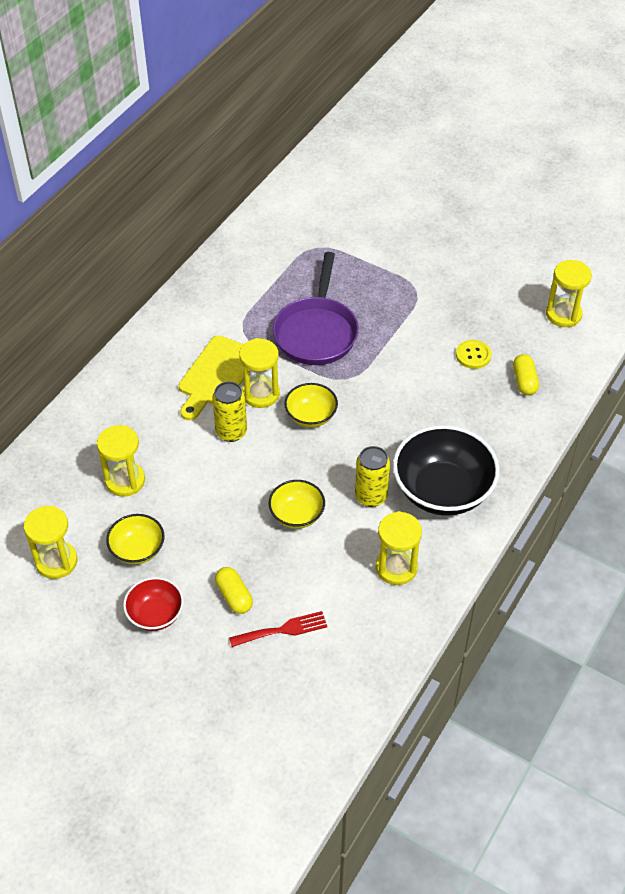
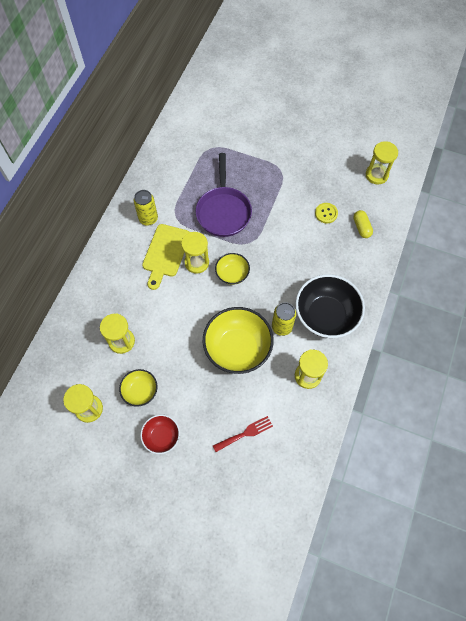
camera: 10 degrees left, 15 degrees up
(231, 432) = (183, 294): yellow can -> yellow can (148, 219)
(234, 596) = (209, 414): yellow capsule -> none
(297, 515) = (237, 348): yellow bowl -> yellow bowl, size x1.88

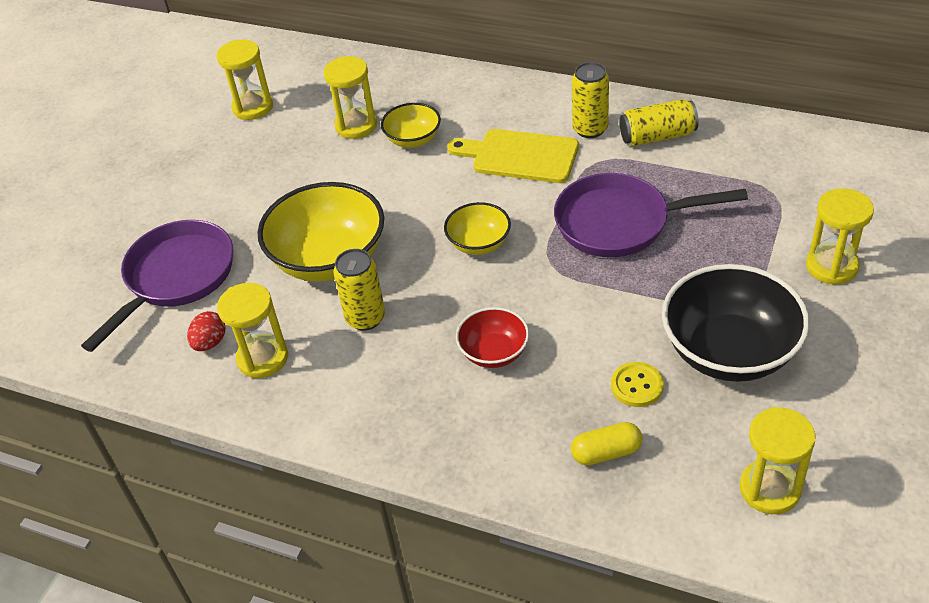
camera: 95 degrees right, 20 degrees down
(140, 391) = (271, 154): yellow bowl -> yellow bowl (413, 140)
(160, 189) = (657, 136): none -> yellow can
(161, 436) = (194, 183): red bowl -> red bowl (494, 353)
(196, 262) = (502, 196): yellow hourglass -> yellow hourglass (831, 266)
(245, 433) = (176, 277): red fork -> purple pan
(296, 405) = (210, 343): none -> red egg
(326, 315) = (385, 386): black bowl -> black bowl (729, 352)

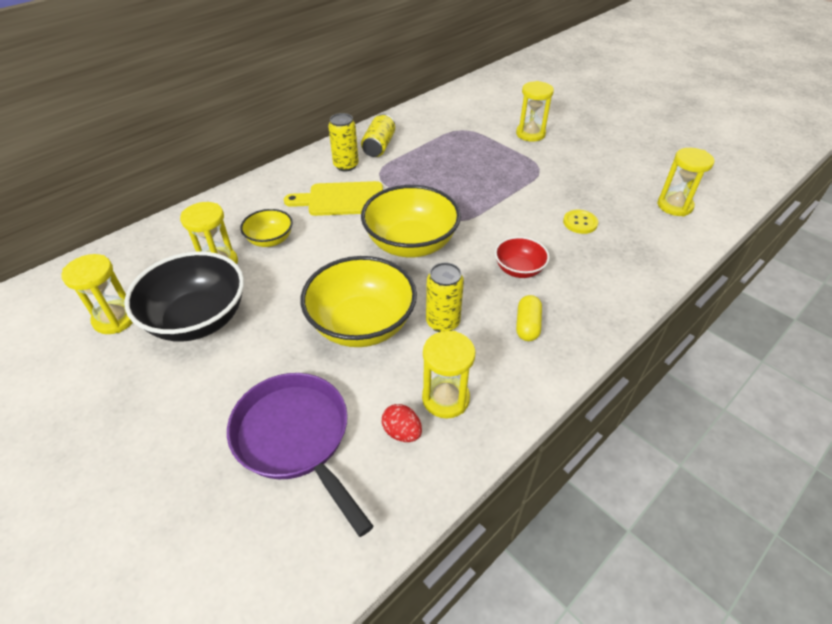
camera: 70 degrees left, 0 degrees up
(479, 243) = (411, 244): yellow bowl -> yellow bowl, size x1.88
(520, 156) = (342, 199): yellow cutting board -> yellow cutting board turned 45 degrees clockwise
(606, 453) = (627, 251): yellow capsule -> yellow capsule (527, 325)
(619, 223) = (441, 183): purple pan -> none
(729, 352) = (572, 184): black bowl -> black bowl (198, 319)

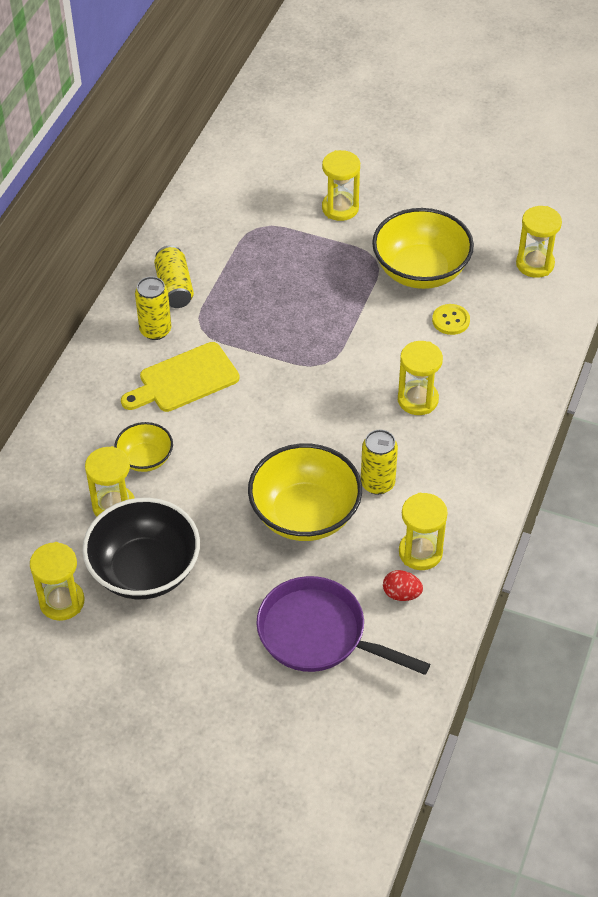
camera: 25 degrees left, 5 degrees up
(411, 244) = (295, 409): yellow bowl -> yellow bowl (420, 271)
(519, 269) = (418, 400): red bowl -> yellow hourglass
(527, 325) = (454, 457): yellow capsule -> none

